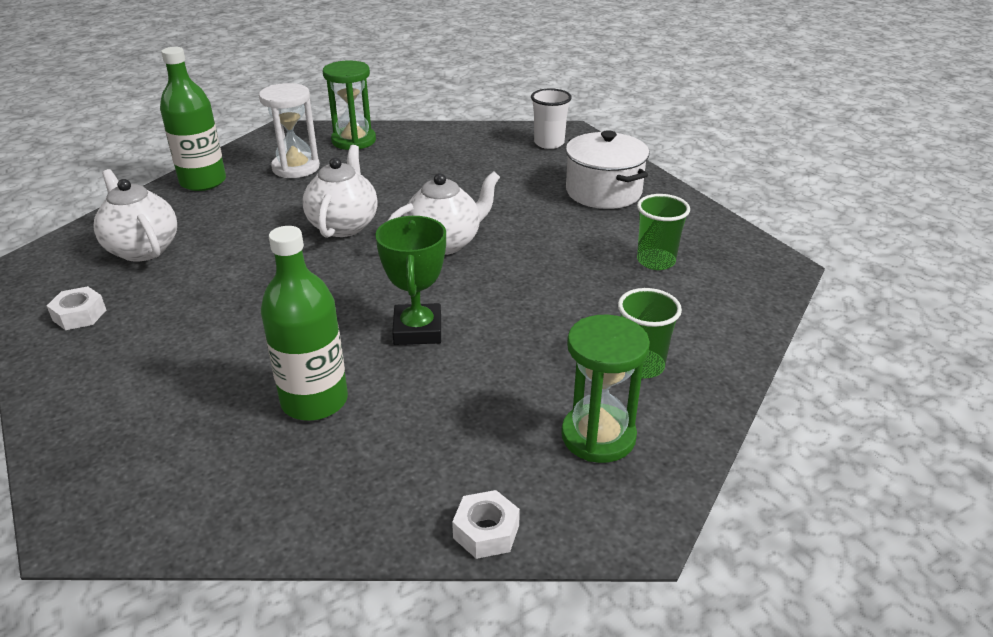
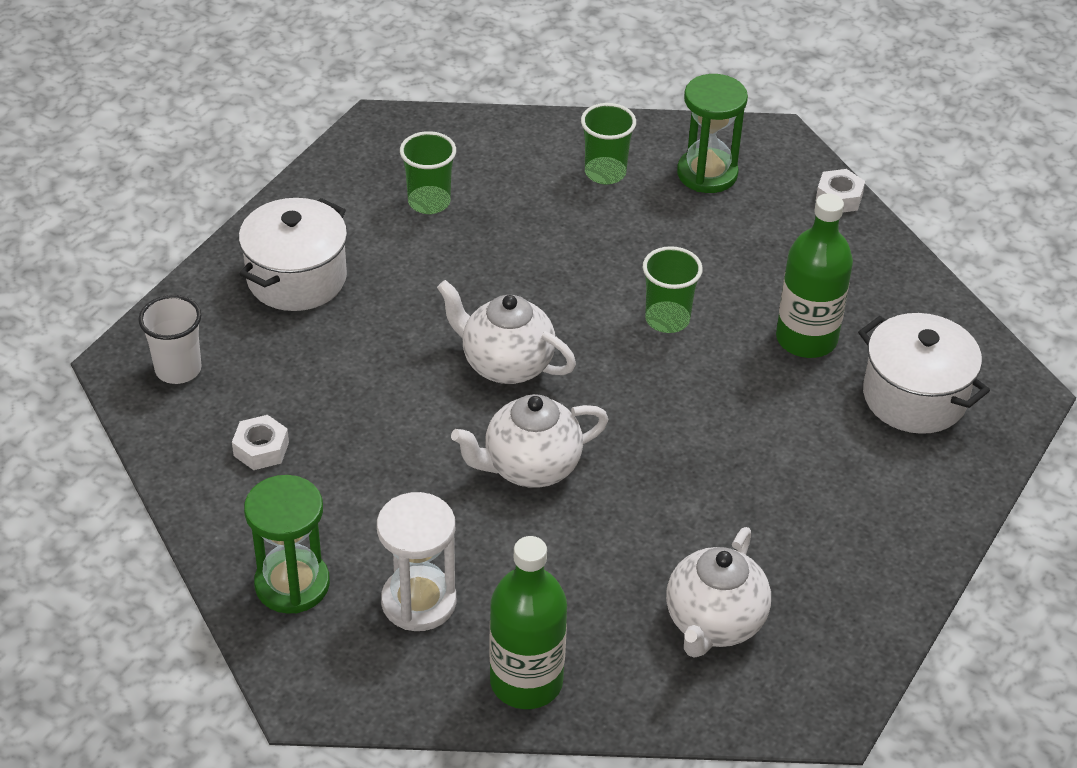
camera: 120 degrees left, 10 degrees up
(79, 315) = (853, 583): white nut -> white nut (261, 449)
(175, 438) = (914, 397): none -> white pot
(417, 330) = (667, 319): green trophy -> green cup

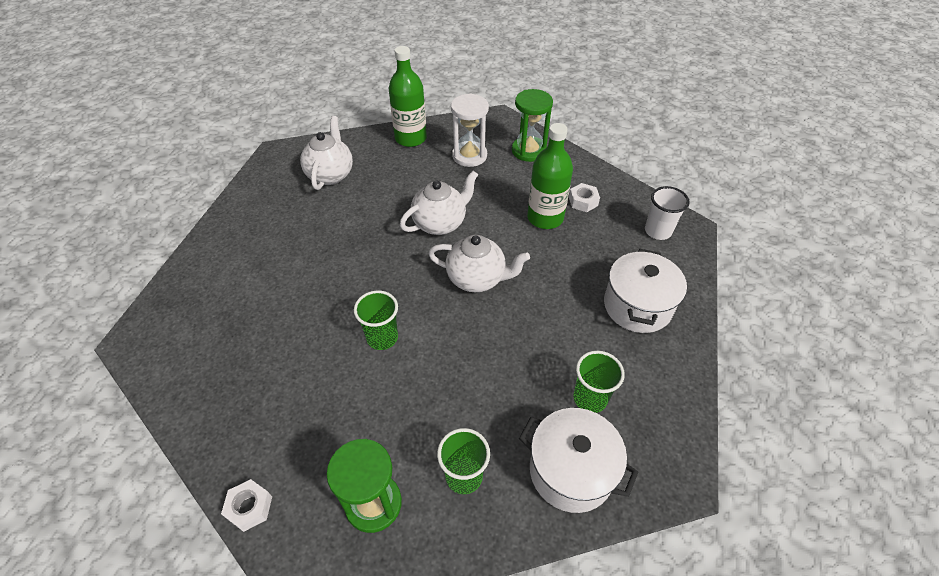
camera: 165 degrees right, 5 degrees up
(806, 339) = (283, 346): green bottle -> green bottle (545, 218)
(914, 397) = (210, 319): white pot -> white pot (571, 471)

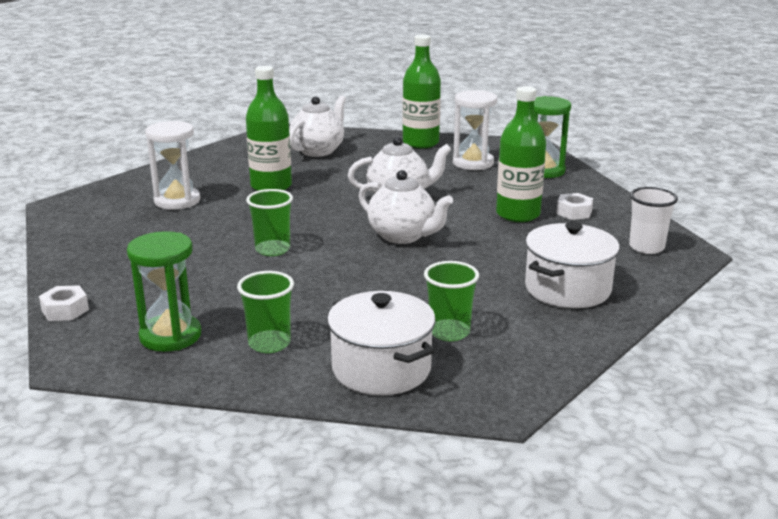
camera: 25 degrees right, 25 degrees down
(248, 293) = (177, 201): none -> white hourglass
(322, 242) = (271, 186): none -> green bottle

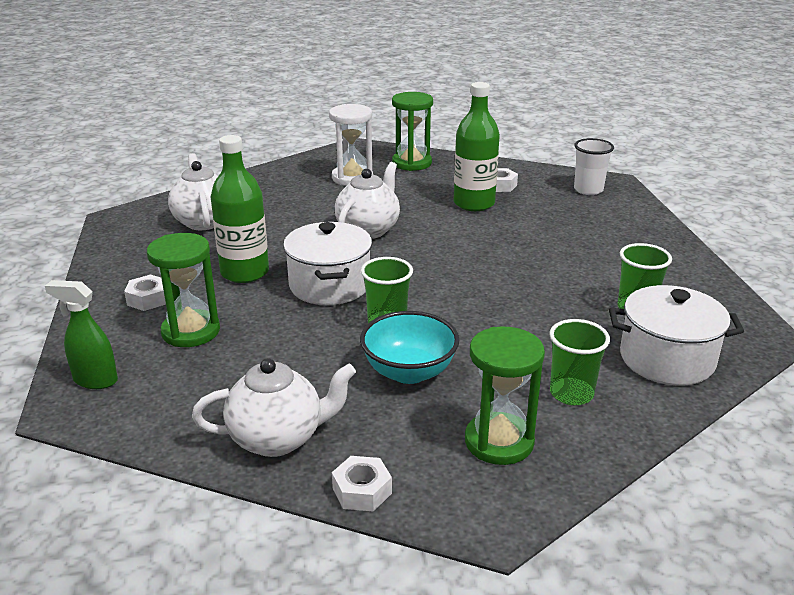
camera: 50 degrees left, 5 degrees up
(93, 200) = (95, 380): none -> green spray bottle
(177, 201) = (191, 331): white hourglass -> green hourglass
(197, 176) = (148, 299): none -> white nut
(219, 278) = (409, 372): none -> turquoise bowl
(403, 236) = (447, 259): white teapot -> white teapot (278, 438)
(420, 143) = (273, 178): green bottle -> none
(567, 289) = (618, 240): white pot -> white pot (329, 285)

